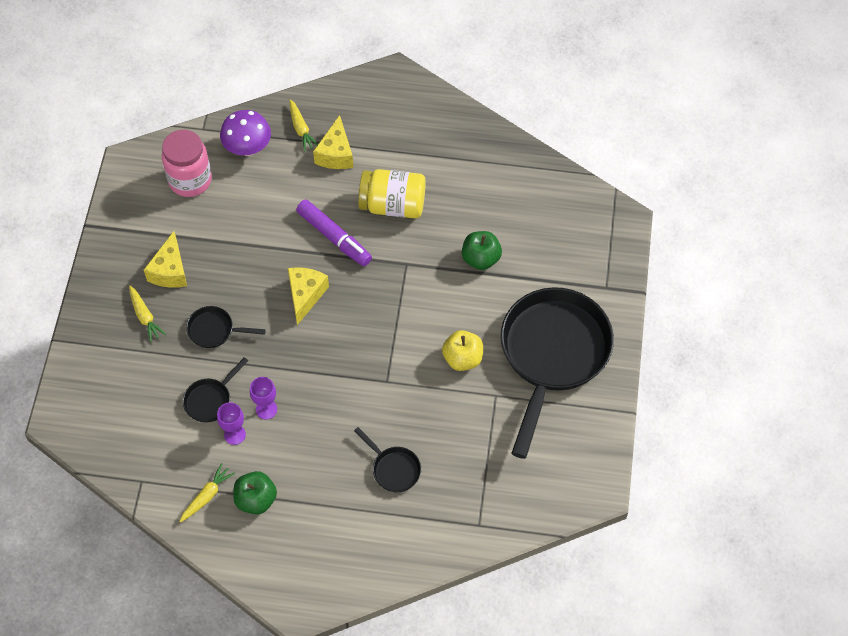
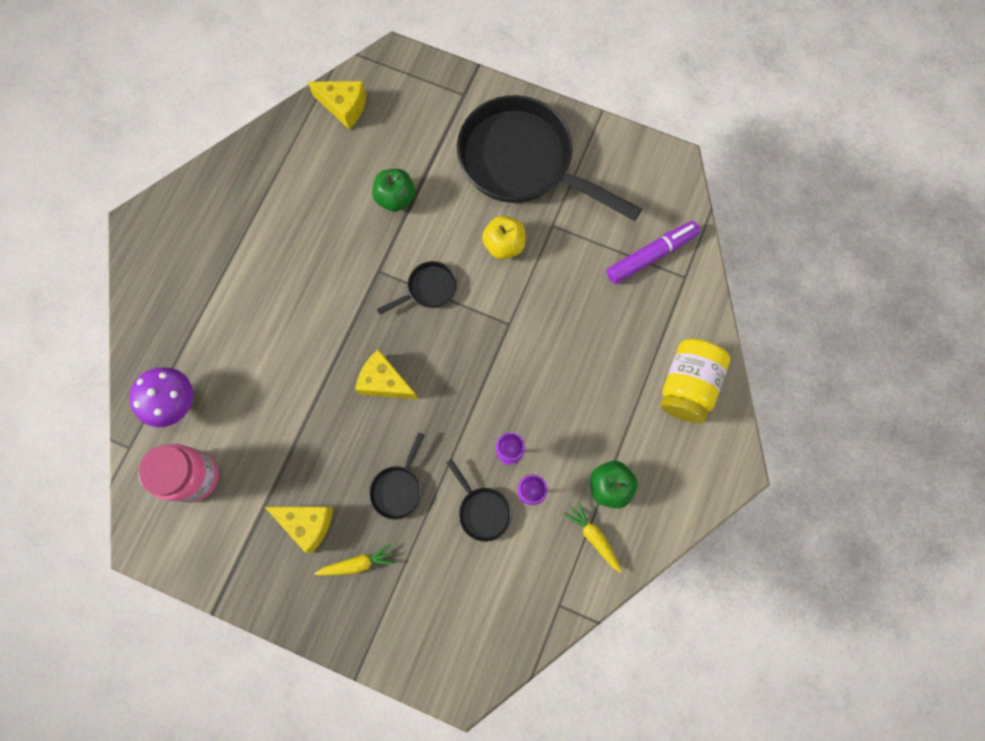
camera: 75 degrees left, 15 degrees up
(301, 129) = (171, 338): yellow carrot -> none
(334, 237) = (322, 335): purple marker -> purple marker (651, 255)
(336, 154) = (217, 309): yellow cheese -> yellow cheese (344, 107)
(393, 205) = (303, 266): yellow jar -> yellow jar (687, 385)
(393, 469) = (608, 341): black pan -> black pan (428, 289)

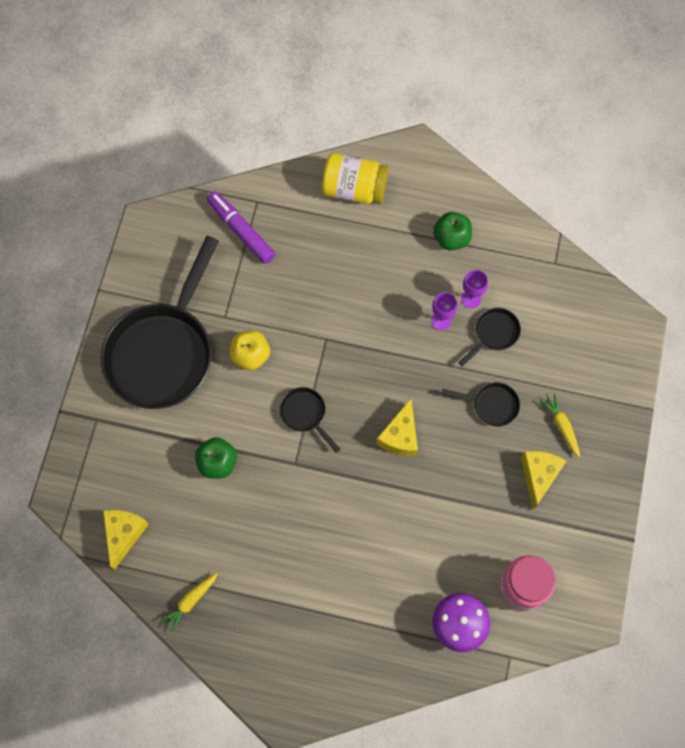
camera: 100 degrees left, 5 degrees down
(593, 537) = (495, 245): yellow carrot -> yellow carrot (190, 601)

